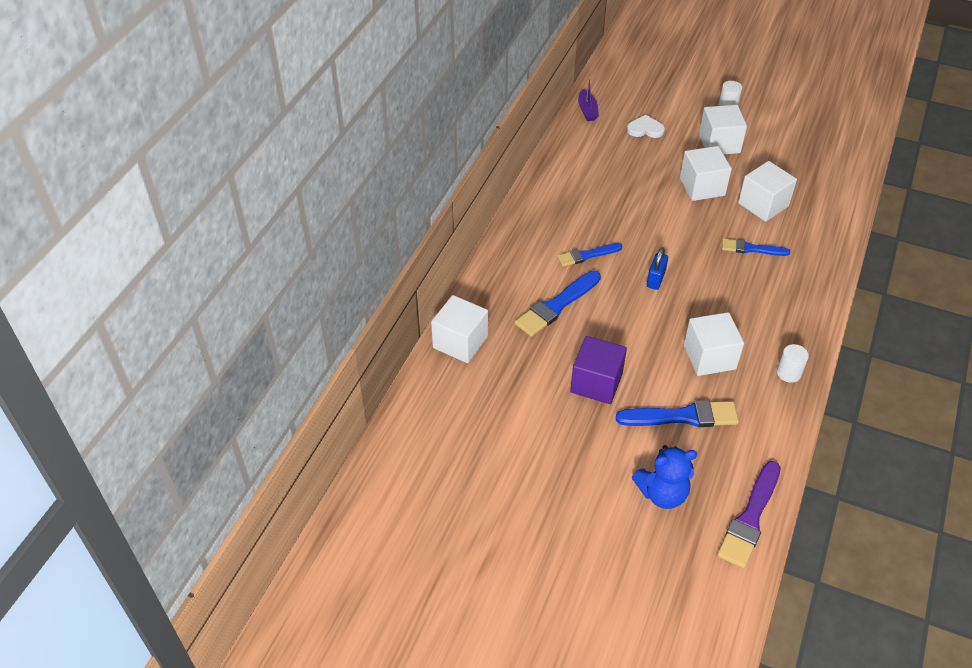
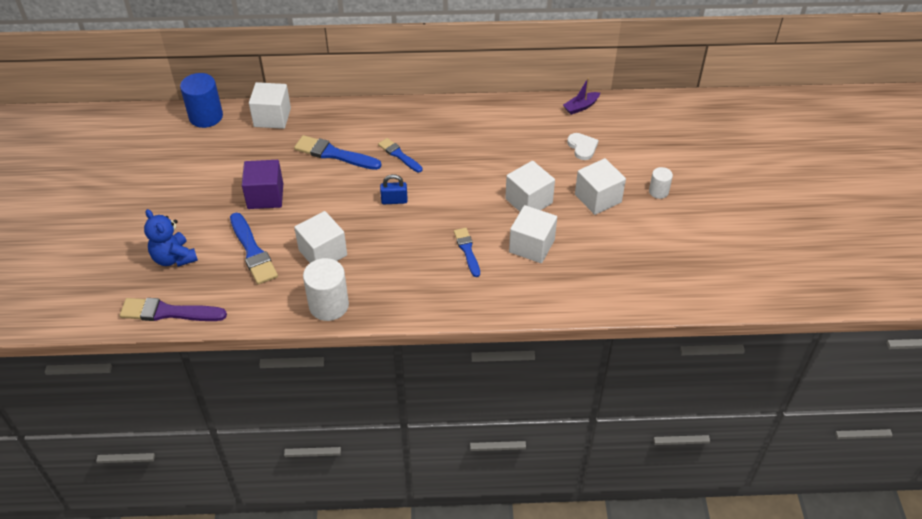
camera: 65 degrees right, 0 degrees up
(419, 405) = (206, 116): none -> blue cylinder
(788, 373) = (329, 305): white cylinder -> white cylinder, size x1.82

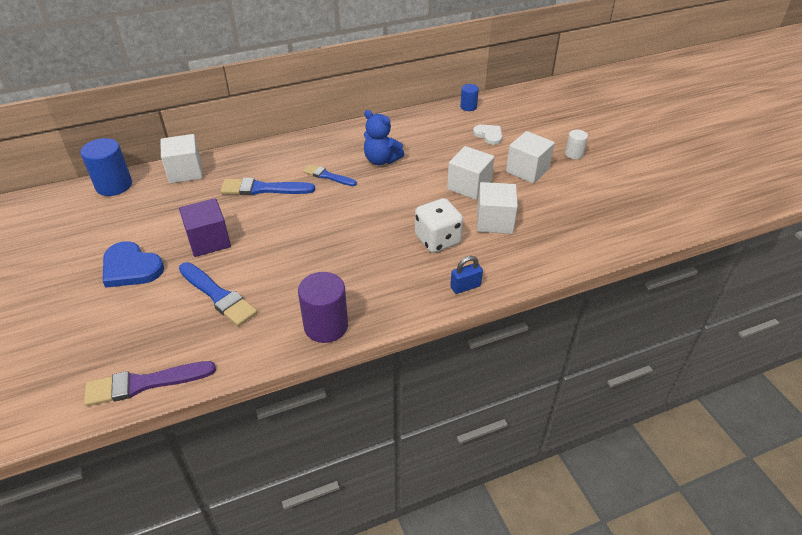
camera: 20 degrees left, 5 degrees down
(174, 258) = (129, 325): blue teddy bear -> blue teddy bear (381, 160)
(192, 205) = (131, 268): none -> blue heart
(323, 253) = (294, 278): white cube -> none
(329, 305) = (326, 326): white cylinder -> purple cylinder
(394, 200) = (343, 214): blue padlock -> blue padlock (465, 286)
(467, 250) = (437, 240): blue brush -> white dice
(581, 107) = (468, 107): purple boat -> blue cylinder

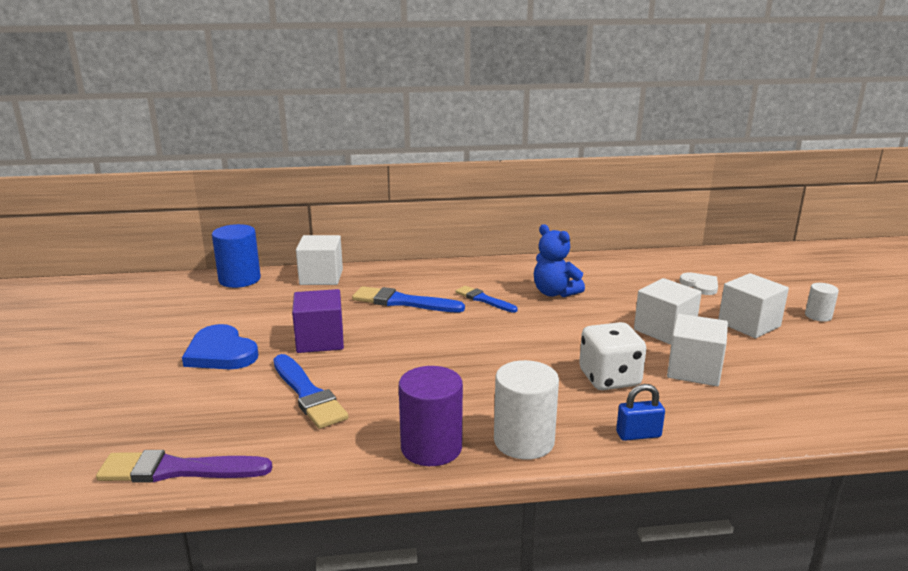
camera: 15 degrees right, 20 degrees down
(389, 307) = (524, 441): none -> white cylinder
(468, 107) = (678, 257): blue cylinder -> none

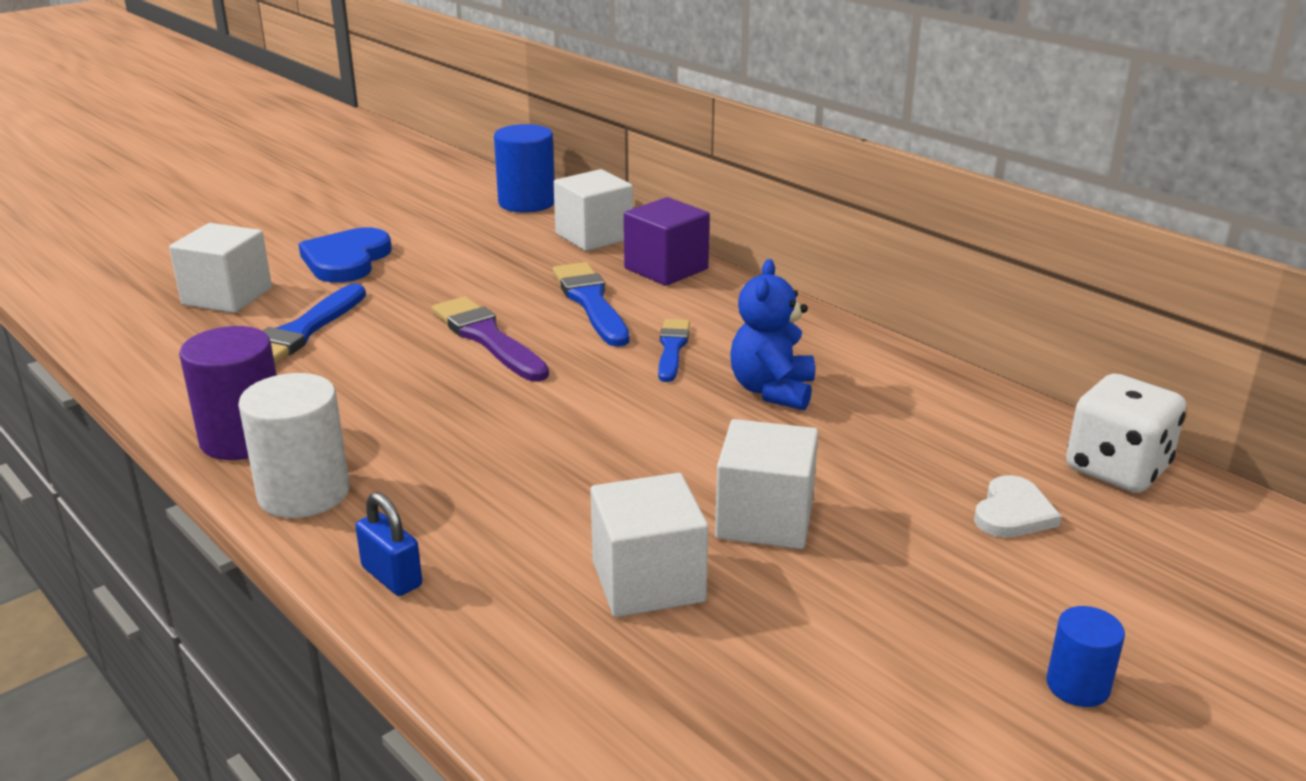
camera: 55 degrees right, 5 degrees up
(177, 470) = (109, 329): purple brush -> purple brush (487, 338)
(320, 340) = (429, 294): purple cube -> purple cube (666, 269)
(609, 378) = (537, 511): white dice -> white dice (1117, 469)
(749, 324) = (909, 603): white cube -> white cube (227, 296)
(818, 316) = (1077, 686): white cylinder -> blue cylinder

